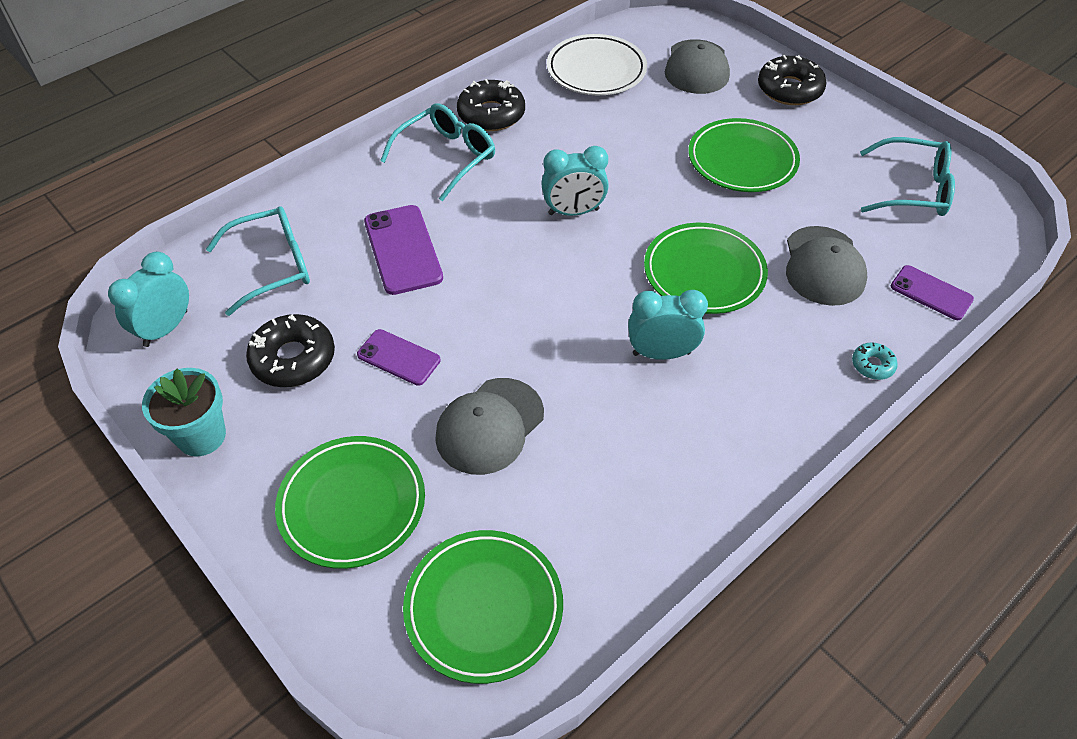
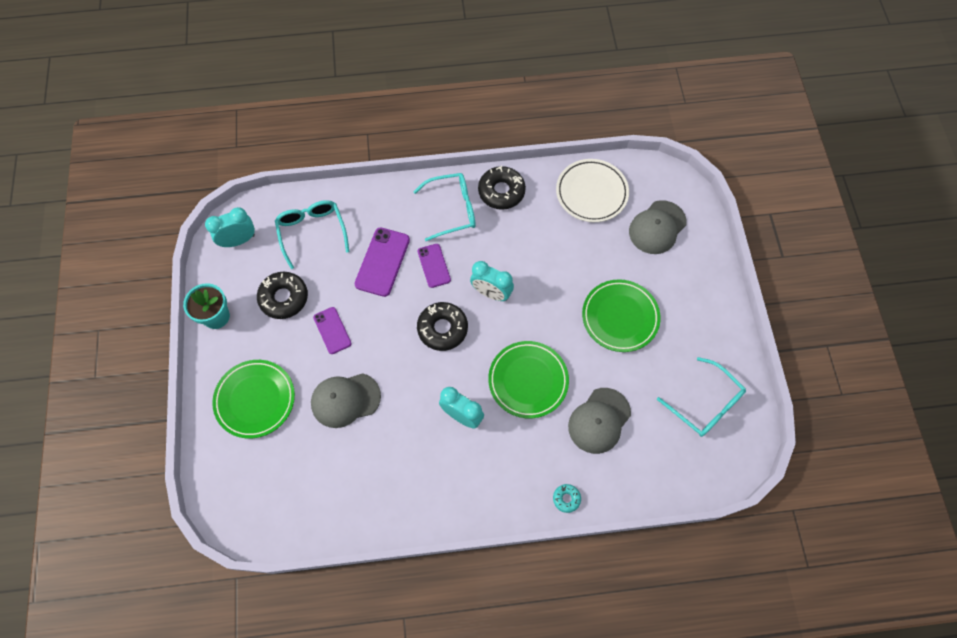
camera: 35 degrees right, 15 degrees up
(273, 266) = (312, 232): turquoise glasses -> turquoise glasses turned 120 degrees counterclockwise
(484, 608) = (273, 492): green plate -> none
(789, 89) = (701, 281): black donut -> black donut (442, 329)
(931, 293) = (644, 479): purple phone -> purple phone (434, 265)

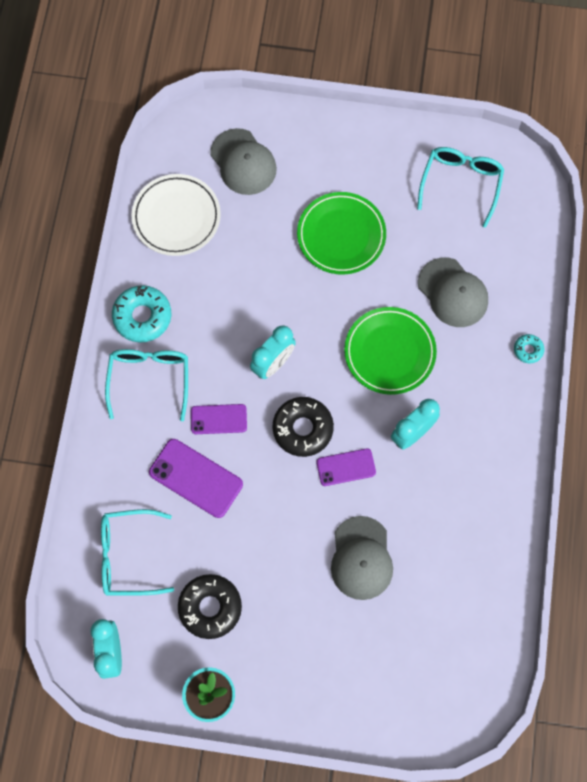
camera: 75 degrees left, 5 degrees up
(255, 400) = (334, 664): green plate -> none
(332, 330) = (270, 556): purple phone -> purple phone (346, 467)
(501, 191) = (142, 317): black donut -> turquoise donut
(705, 404) = (461, 183): turquoise glasses -> turquoise glasses turned 45 degrees counterclockwise

